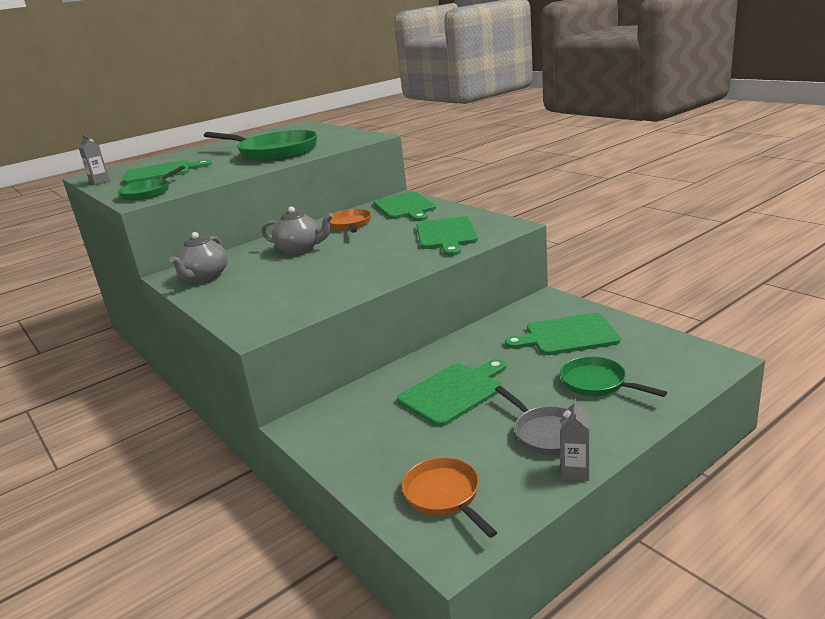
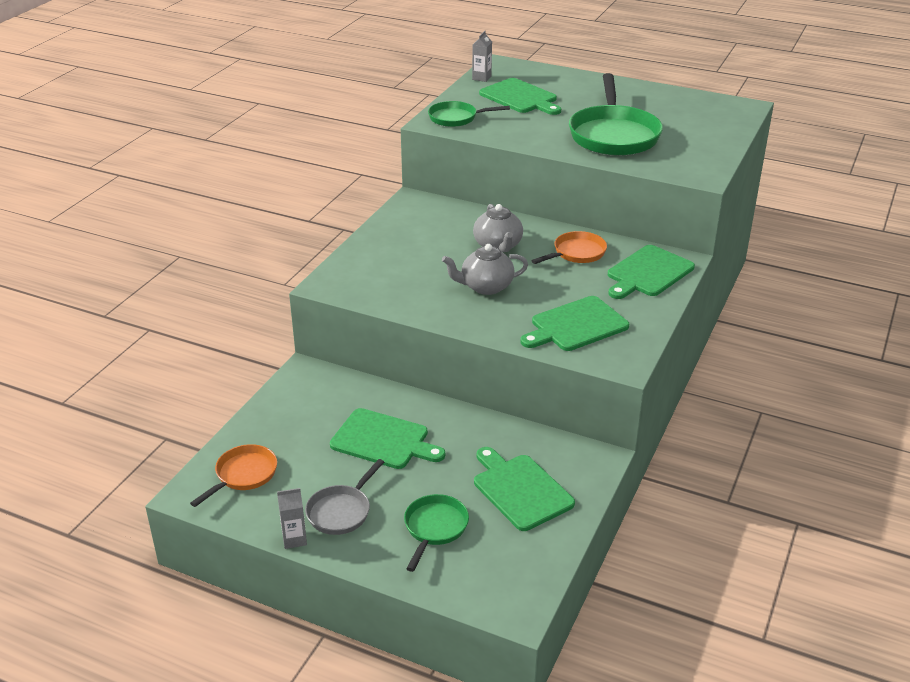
camera: 60 degrees right, 10 degrees up
(205, 277) = (414, 219): grey teapot -> grey teapot (485, 287)

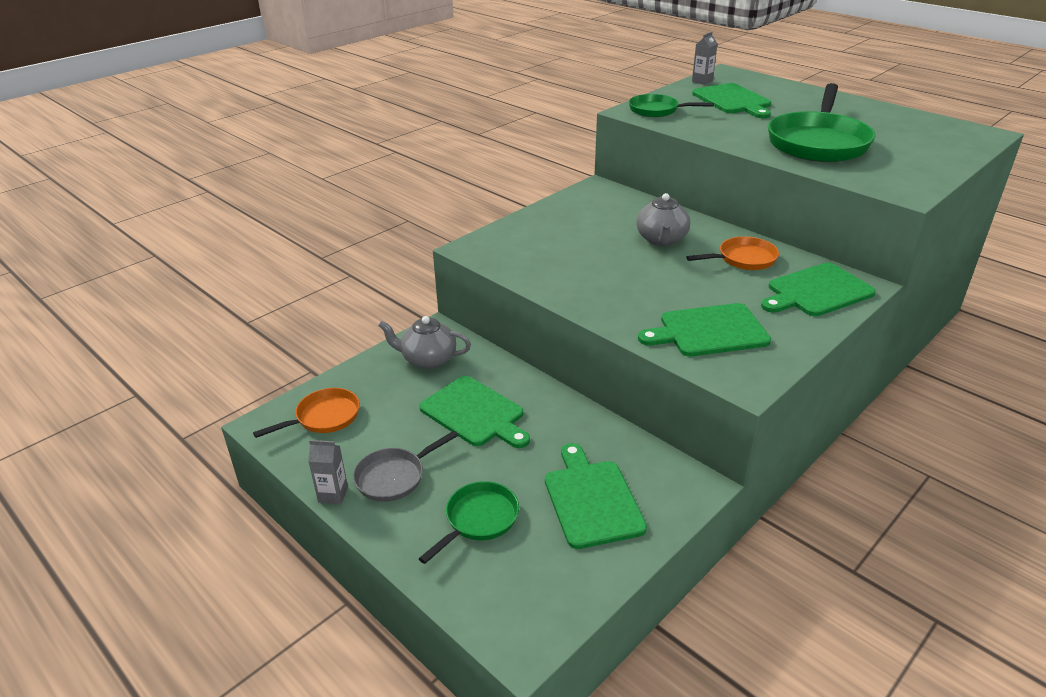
camera: 20 degrees right, 0 degrees up
(485, 287) = (628, 276): grey teapot -> grey teapot (427, 359)

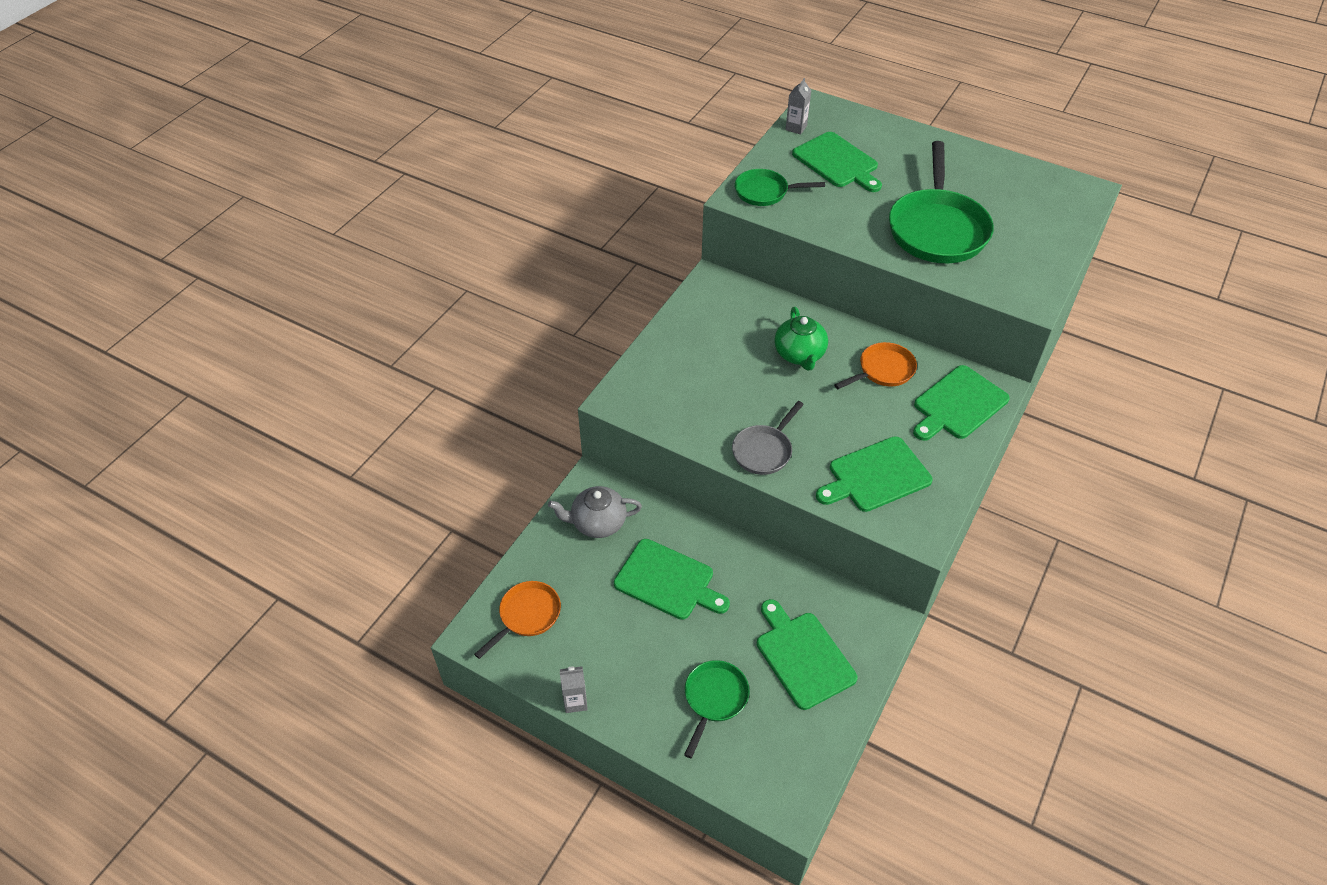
camera: 15 degrees left, 15 degrees up
(394, 477) = (622, 670): grey pan -> grey pan (764, 451)
(661, 240) = (799, 355): grey teapot -> green teapot

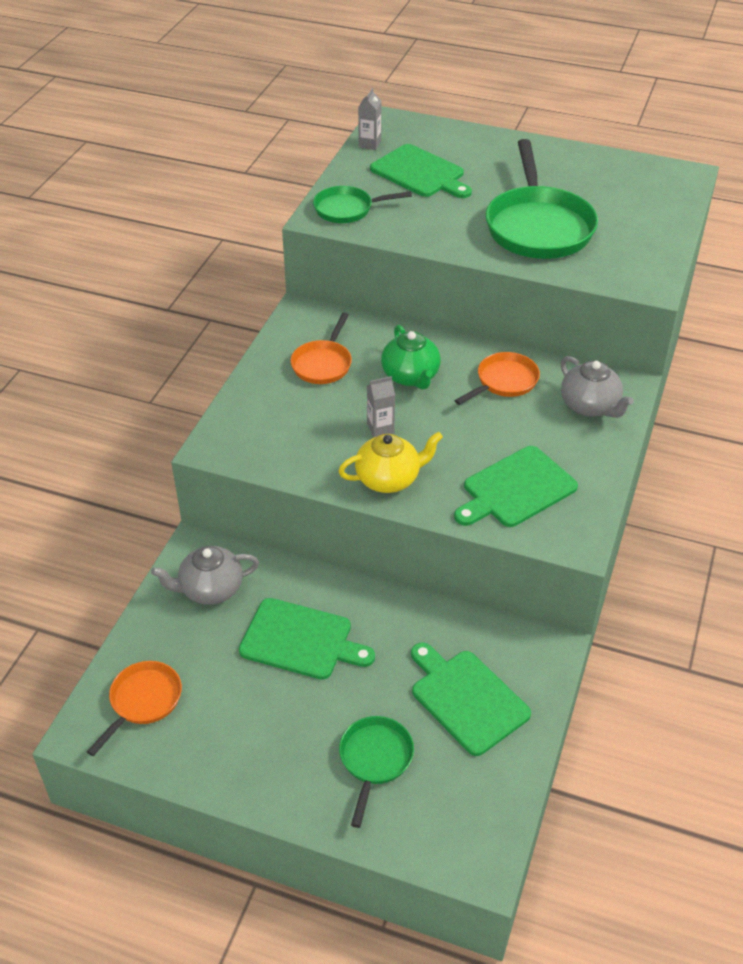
camera: 10 degrees left, 5 degrees down
(575, 701) = (214, 788): grey carton -> grey carton (380, 429)
(723, 332) = (323, 364): none -> orange pan
(764, 451) = (389, 479): grey pan -> yellow teapot
(958, 404) = (590, 406): green cutting board -> grey teapot

